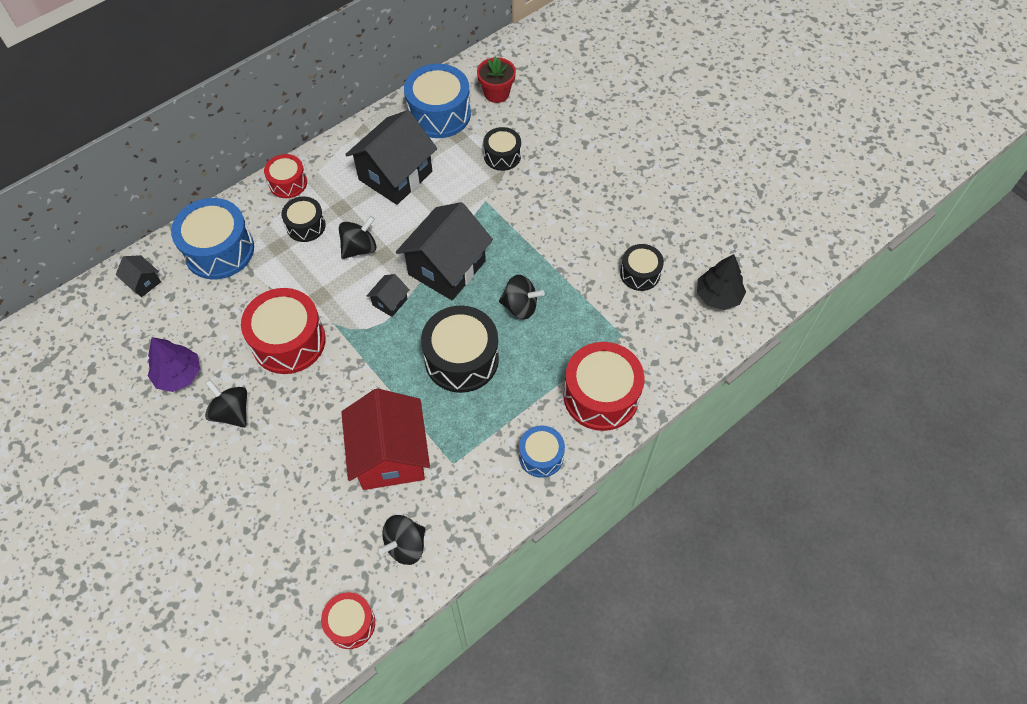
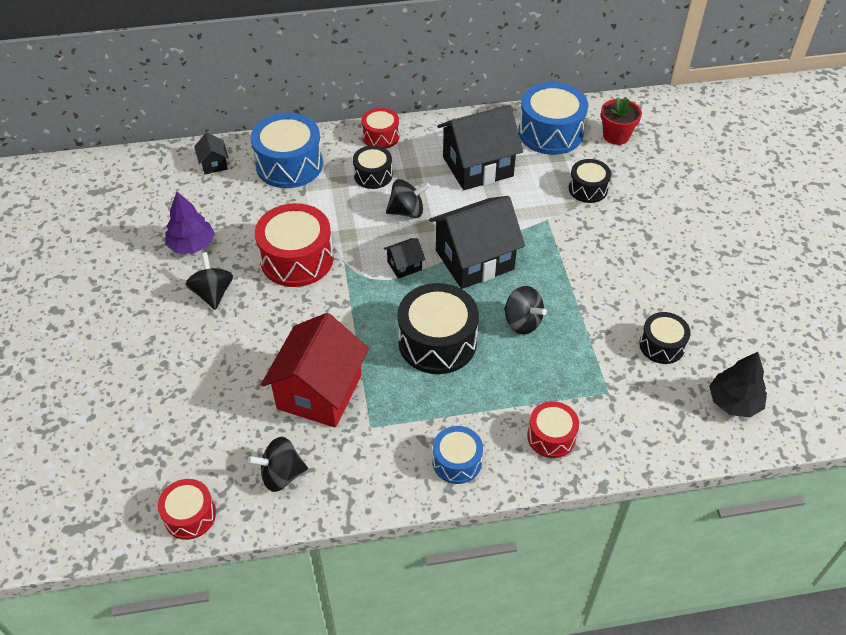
camera: 30 degrees right, 10 degrees down
(601, 396) = (551, 436): red drum -> red drum, size x0.57

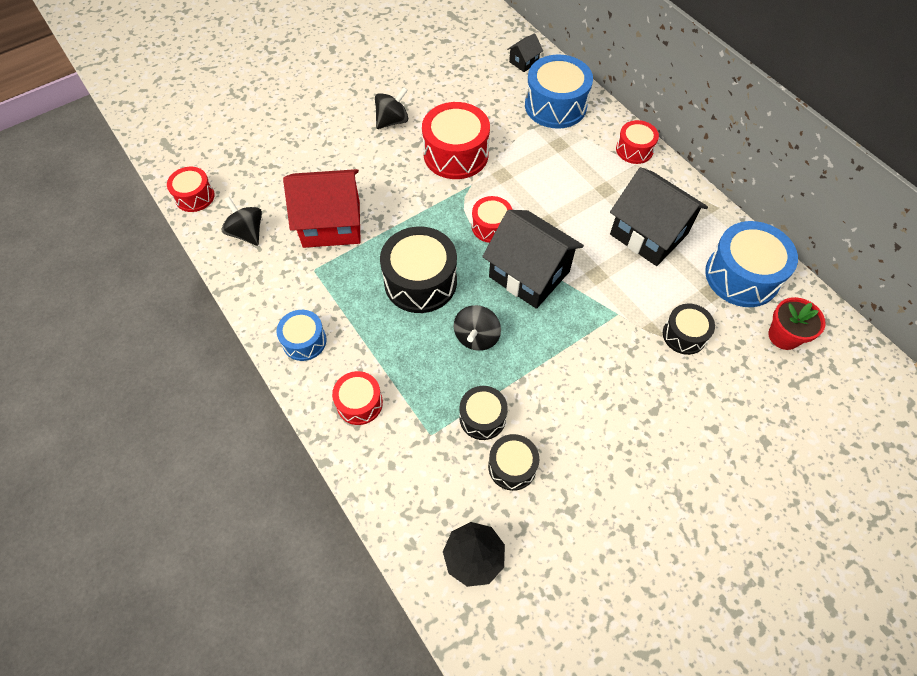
camera: 65 degrees right, 10 degrees up
(192, 245) = (432, 88): purple tree -> none
(373, 175) = (582, 163): black drum -> black drum (482, 418)
(404, 266) = (491, 226): black house -> red drum
(407, 211) = (555, 204): black spinning top -> none

